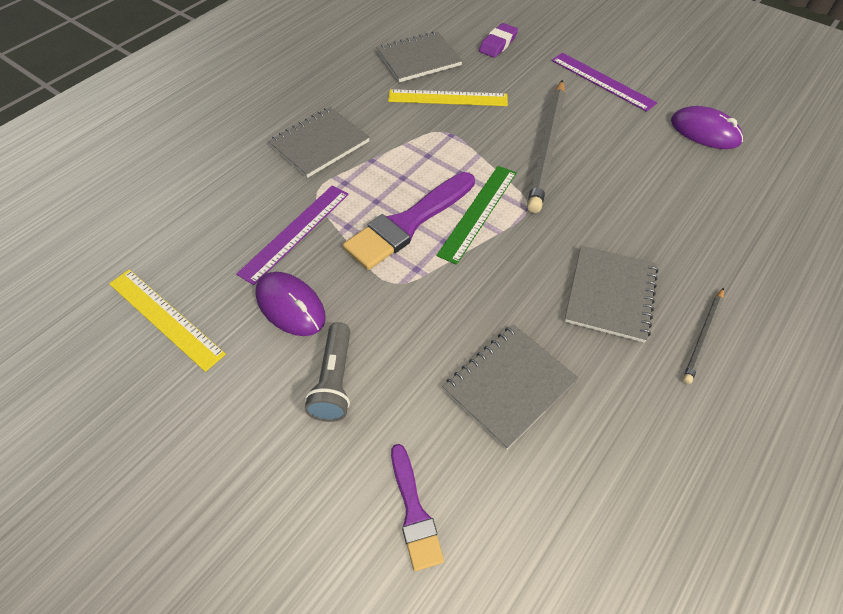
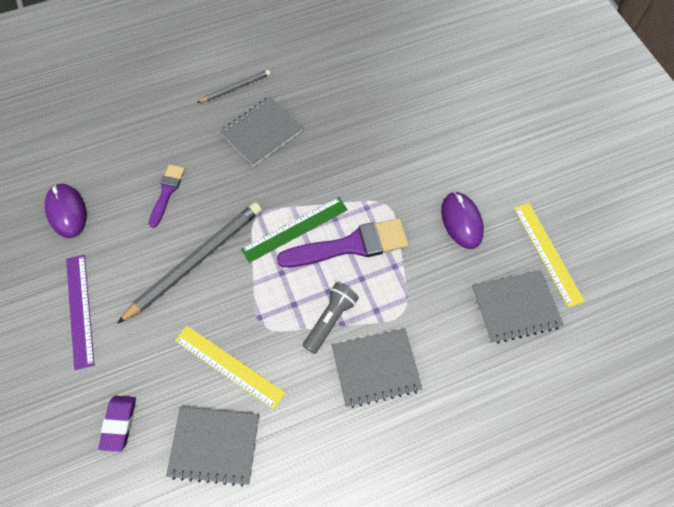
camera: 150 degrees left, 10 degrees up
(295, 232) = (435, 279): purple ruler -> none
(334, 381) = (454, 162): grey flashlight -> grey flashlight (330, 319)
(414, 512) = (443, 86): purple brush -> purple brush (167, 192)
(498, 44) = (119, 423): purple eraser -> purple eraser turned 60 degrees counterclockwise
(509, 385) = (360, 114): grey notebook -> grey notebook (515, 307)

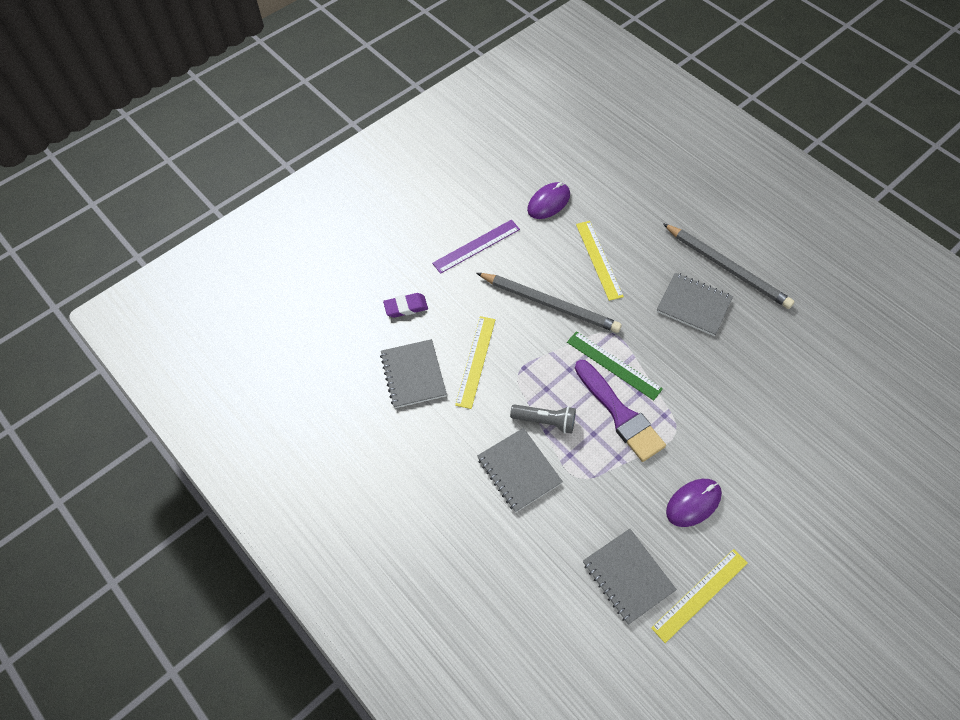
camera: 70 degrees right, 5 degrees down
(167, 192) = (599, 259): purple brush -> yellow ruler
(235, 88) = (727, 268): grey pencil -> grey pencil, size x1.96

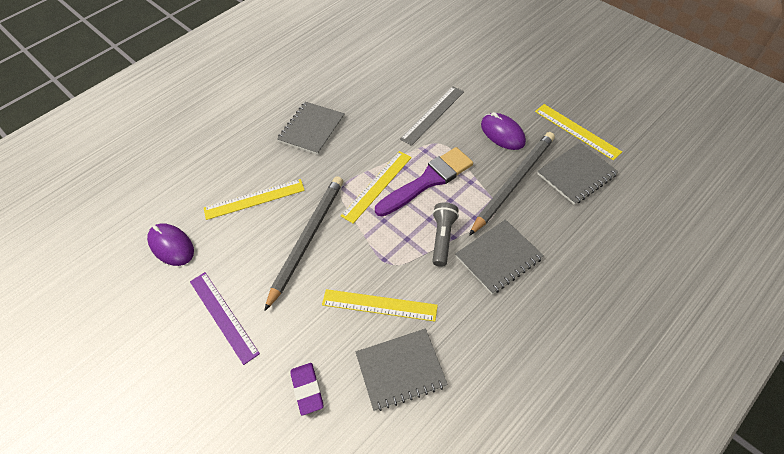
camera: 90 degrees left, 5 degrees down
(614, 365) = (377, 186): green ruler -> yellow ruler
(721, 428) = (432, 115): none -> grey ruler
(727, 268) = (272, 106): grey pencil -> grey pencil (513, 183)

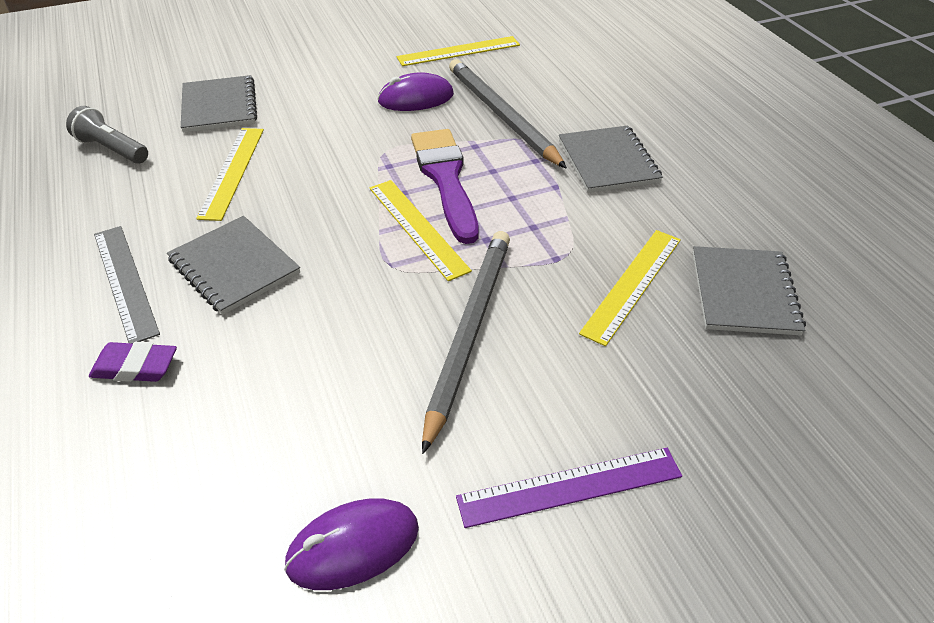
camera: 70 degrees left, 10 degrees down
(254, 199) = (331, 381): yellow ruler -> yellow ruler (232, 172)
(307, 239) = (468, 332): grey pencil -> grey pencil turned 60 degrees clockwise
(307, 389) = (749, 401): purple eraser -> purple eraser (135, 367)
(432, 115) = (329, 140): grey ruler -> grey ruler (125, 281)
(442, 238) = (551, 195): grey flashlight -> grey flashlight (112, 149)
(576, 175) = (522, 72): grey notebook -> grey notebook (219, 106)

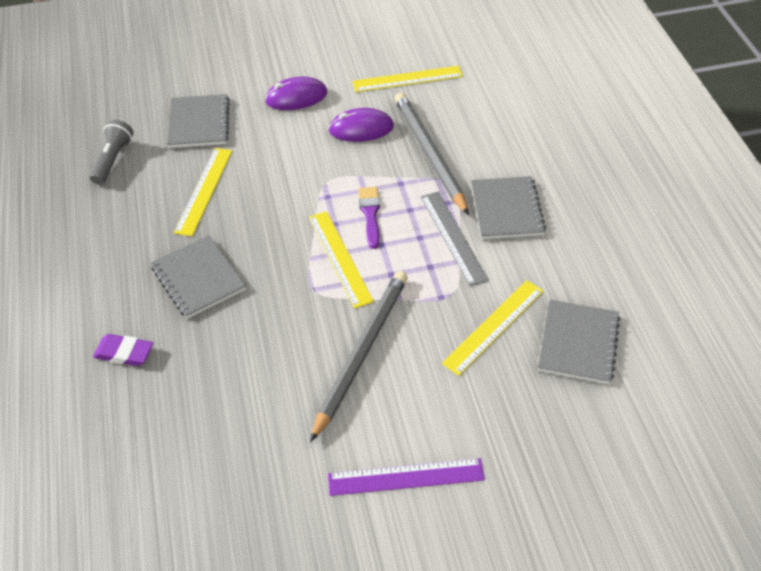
camera: 10 degrees right, 5 degrees up
(112, 149) = (113, 159): grey flashlight -> grey flashlight turned 60 degrees clockwise
(125, 281) = (119, 283): grey ruler -> grey ruler (453, 237)
(353, 546) = (256, 498): purple mouse -> purple mouse (296, 97)
(445, 179) = (370, 214): purple brush -> purple brush, size x0.56

